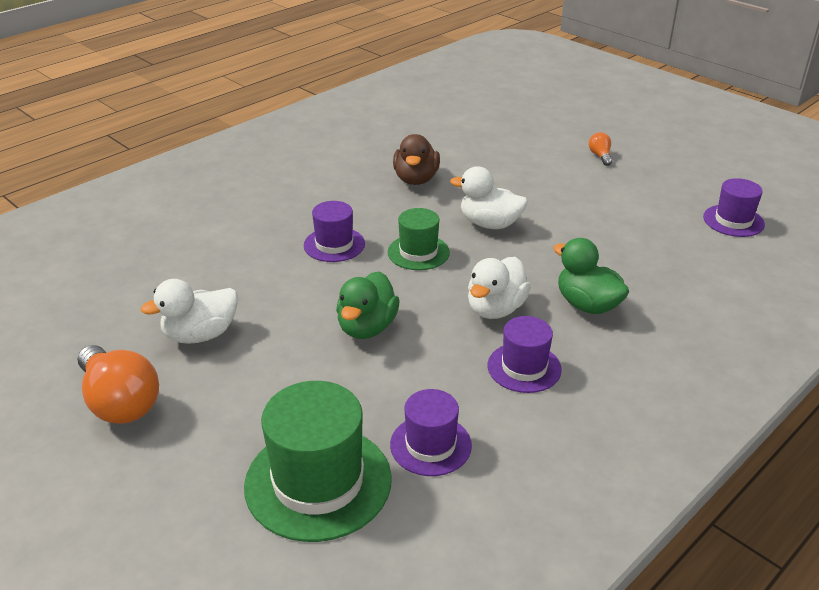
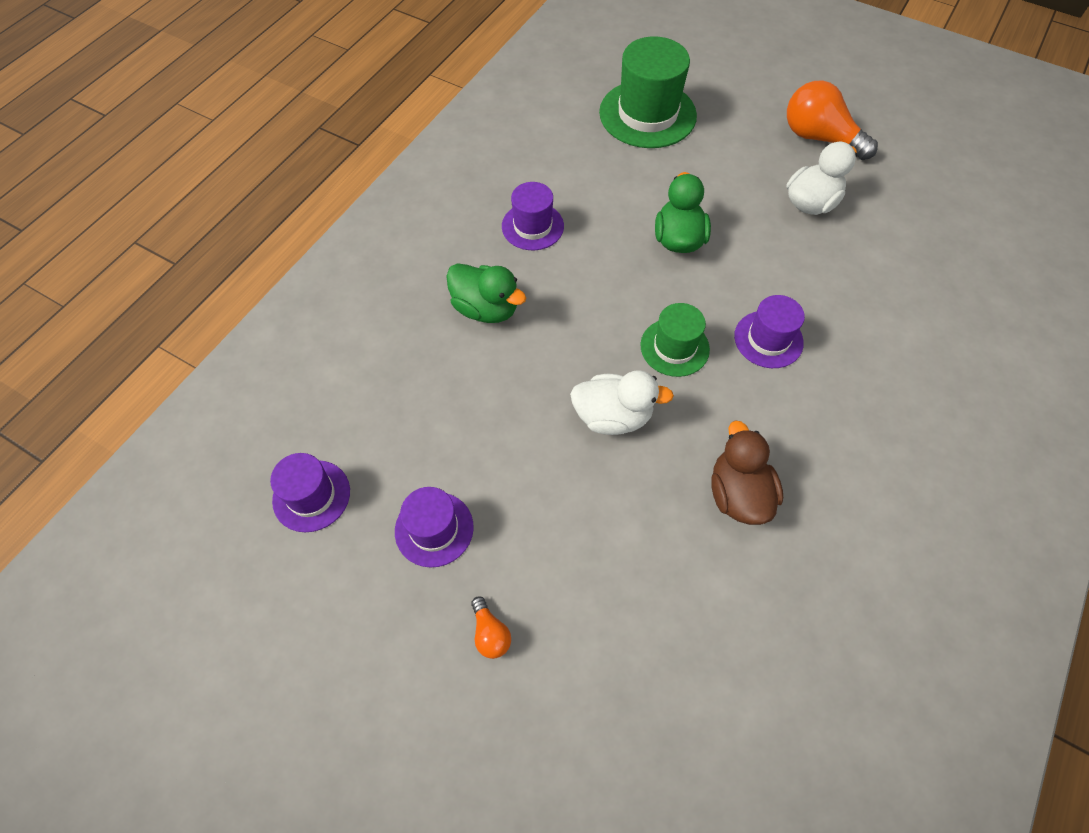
camera: 165 degrees right, 25 degrees up
(430, 445) = (585, 150): purple hat -> purple hat (434, 529)
(495, 309) = (572, 284): white duck -> none

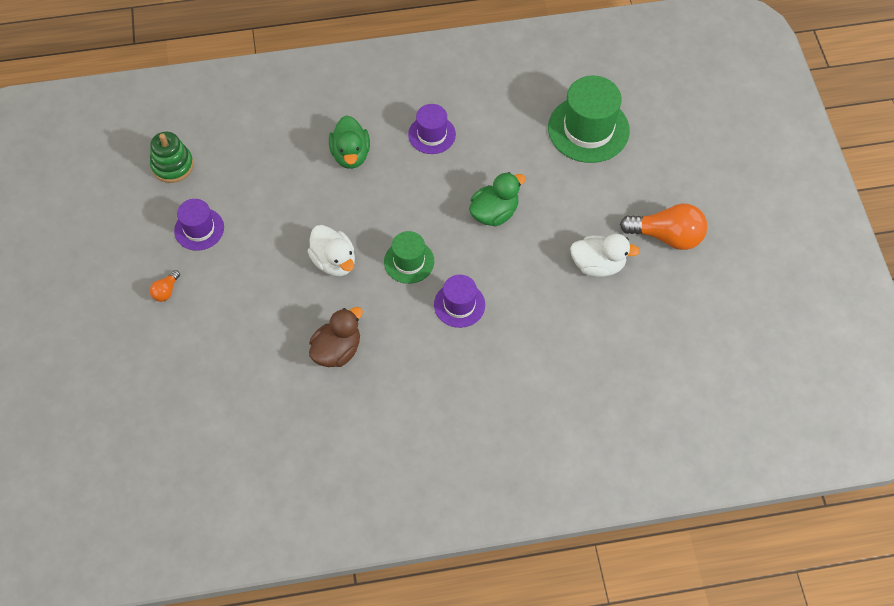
camera: 50 degrees right, 0 degrees up
(311, 495) = (172, 165): purple hat -> green stacking toy
(819, 138) = (667, 236): orange light bulb -> orange light bulb turned 105 degrees clockwise

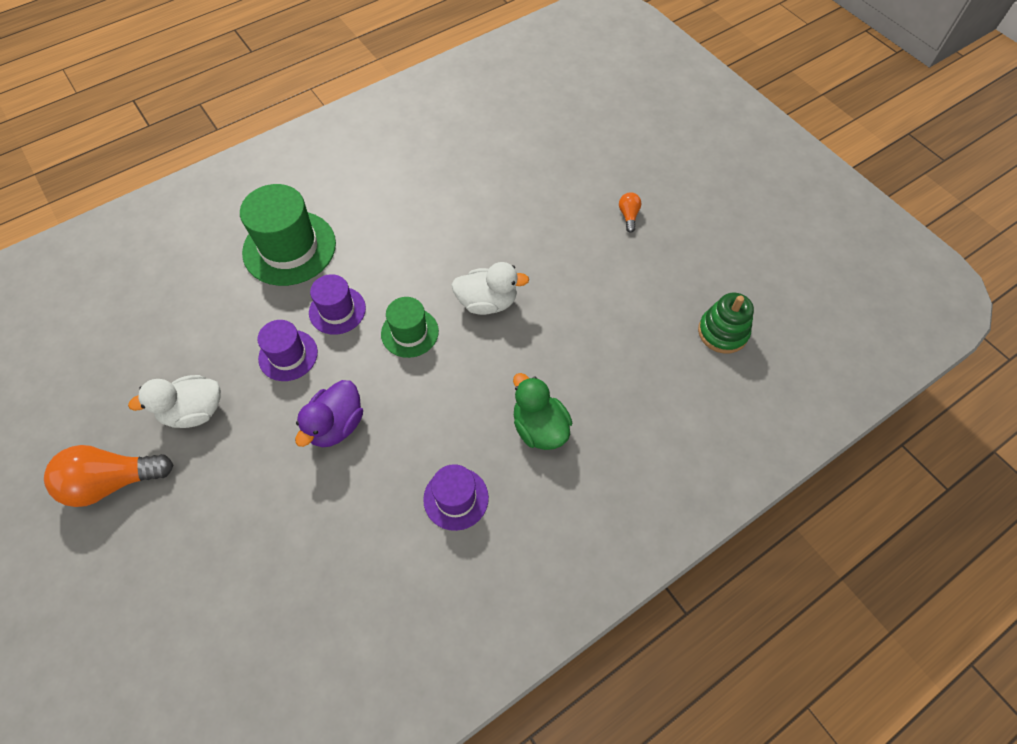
camera: 155 degrees right, 0 degrees up
(199, 229) = (643, 280): purple hat -> purple hat (288, 355)
(334, 261) = (487, 302): white duck -> white duck turned 150 degrees clockwise
(337, 350) = (438, 227): brown duck -> none
(494, 213) = (336, 425): green duck -> purple duck
(588, 129) = (247, 601): green hat -> green hat (289, 248)

